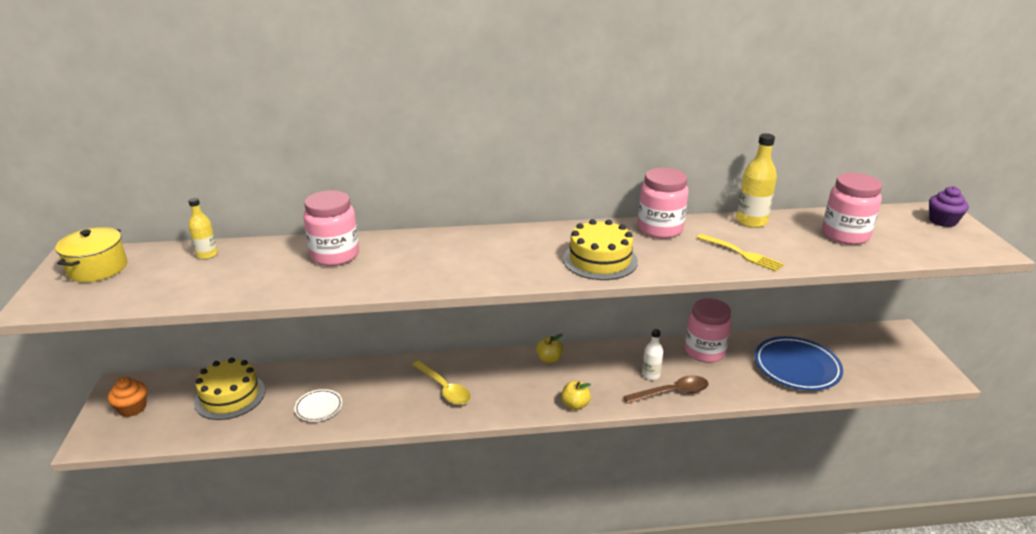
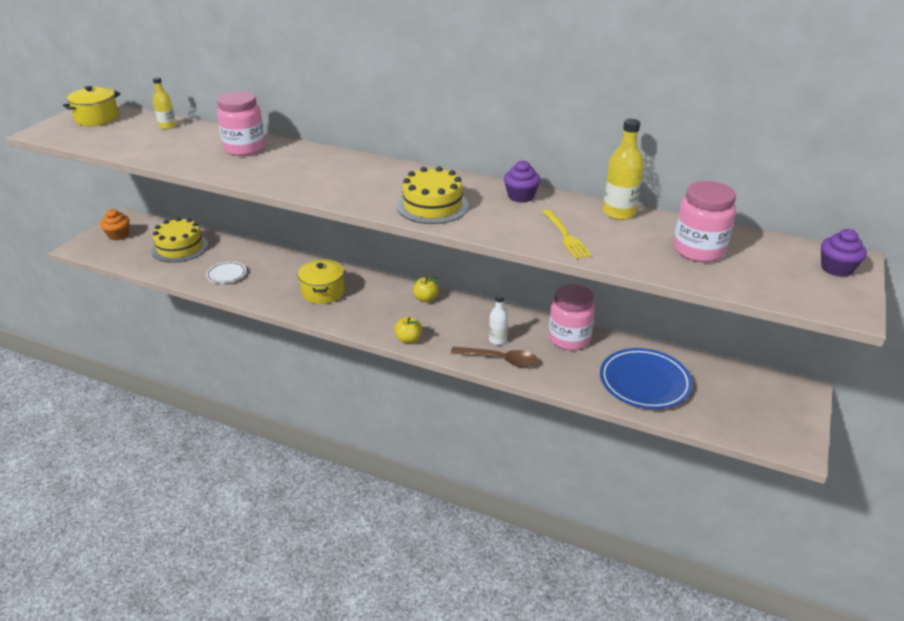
camera: 30 degrees right, 5 degrees up
(444, 388) = (323, 292): yellow spoon -> yellow pot
(660, 229) = (521, 196): pink jar -> purple cupcake

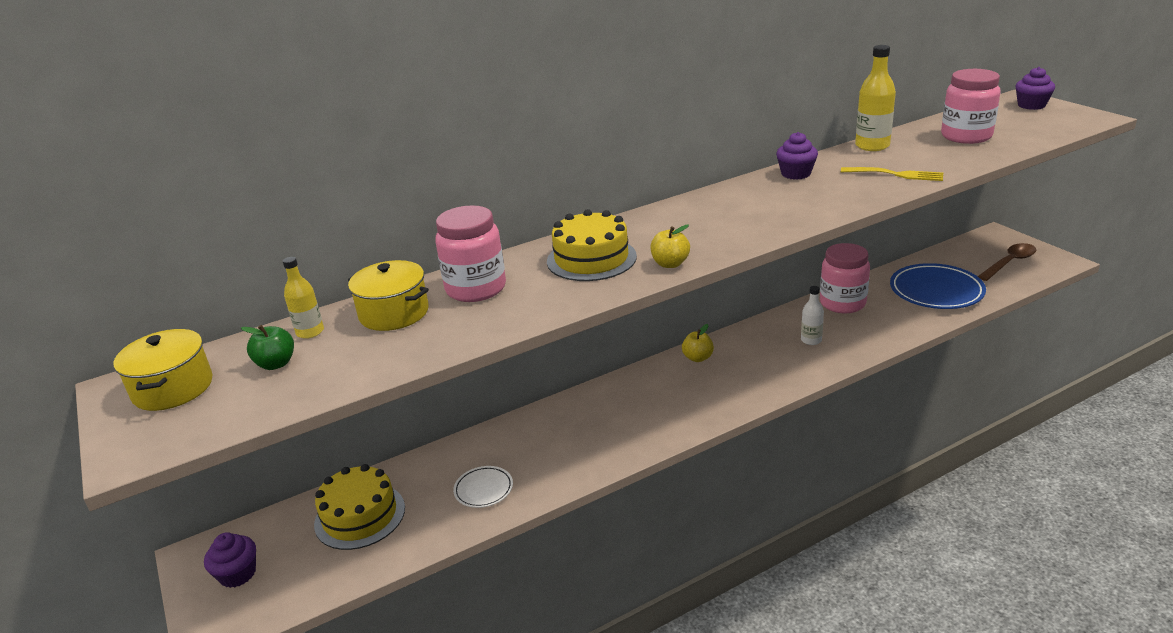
camera: 50 degrees left, 5 degrees down
(118, 235) = (238, 574): orange cupcake -> purple cupcake
(131, 131) = (276, 364): none -> green apple
(323, 292) = (611, 422): yellow pot -> yellow pot (394, 313)
(408, 339) = (762, 392): yellow apple -> yellow apple (670, 264)
(432, 206) = (770, 215): yellow cake -> yellow cake (591, 259)
(500, 360) = (845, 349): brown spoon -> brown spoon (1009, 263)

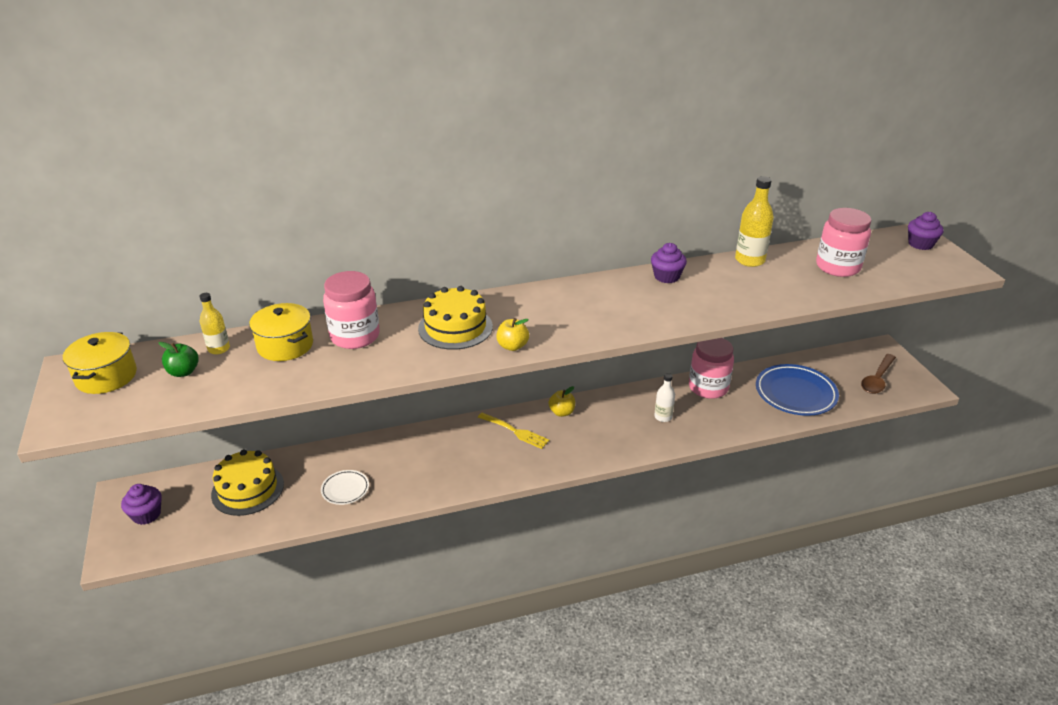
camera: 10 degrees right, 5 degrees up
(895, 174) = (748, 295): yellow fork -> yellow fork (514, 431)
(1009, 263) = (877, 379): brown spoon -> brown spoon turned 150 degrees clockwise

